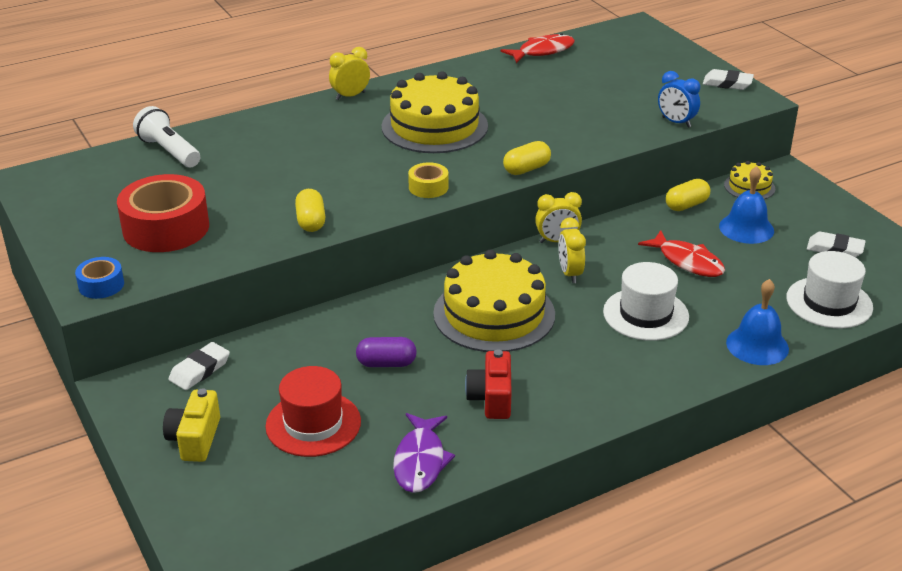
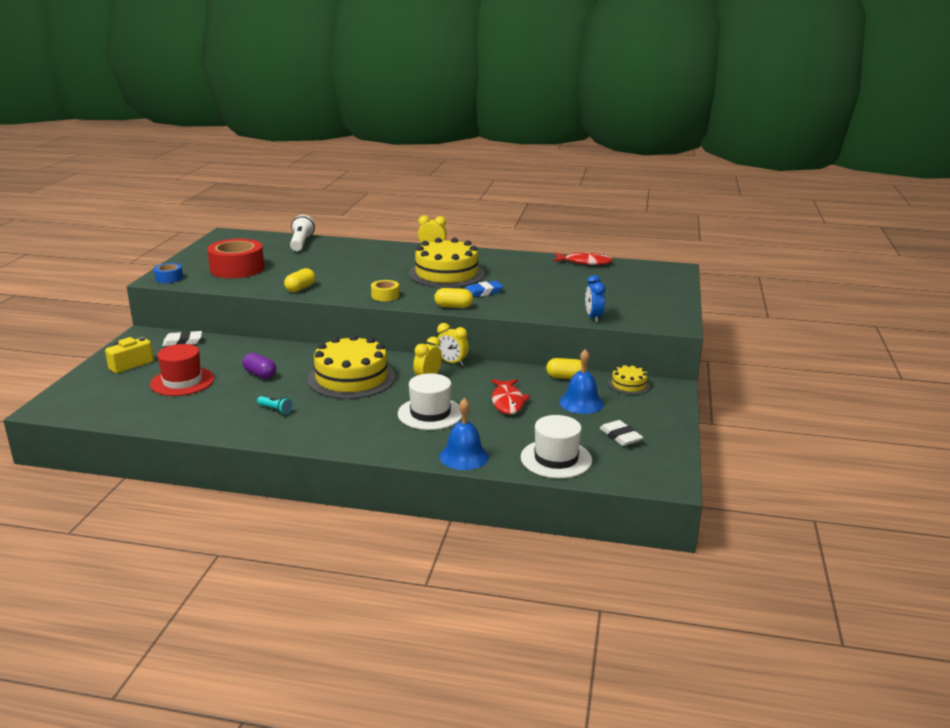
camera: 40 degrees right, 10 degrees down
(420, 461) = (193, 417): purple fish -> none
(491, 398) = (275, 410): red camera -> turquoise flashlight
(519, 136) = (483, 292): none -> blue eraser
(727, 83) = (674, 312): white eraser -> none

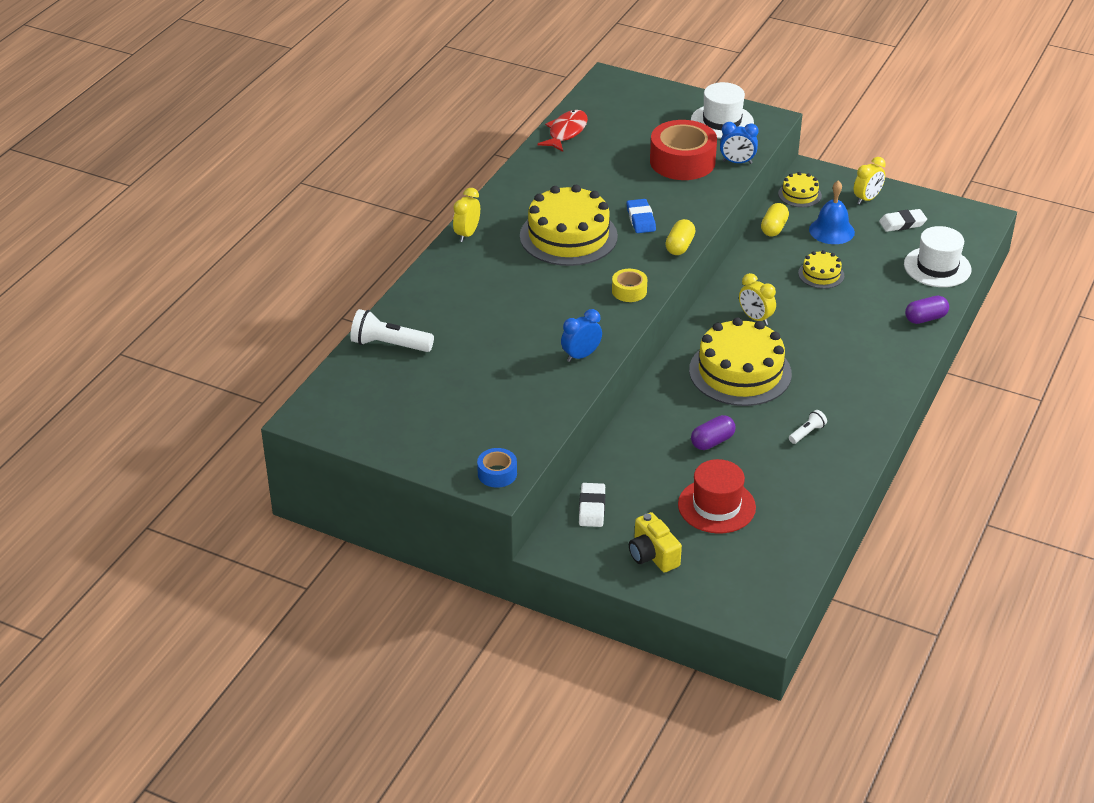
camera: 75 degrees left, 15 degrees up
(237, 269) = (480, 408): red tape -> red tape (682, 161)
(275, 410) = (807, 433): turquoise flashlight -> white flashlight
(300, 288) = (581, 356): yellow capsule -> blue clock
(430, 413) = (836, 327): white hat -> white hat (722, 121)
(452, 363) = (718, 296): yellow clock -> yellow clock (867, 199)
(464, 456) = (925, 318): blue bell -> purple capsule
(508, 402) = (821, 274): red fish -> yellow cake

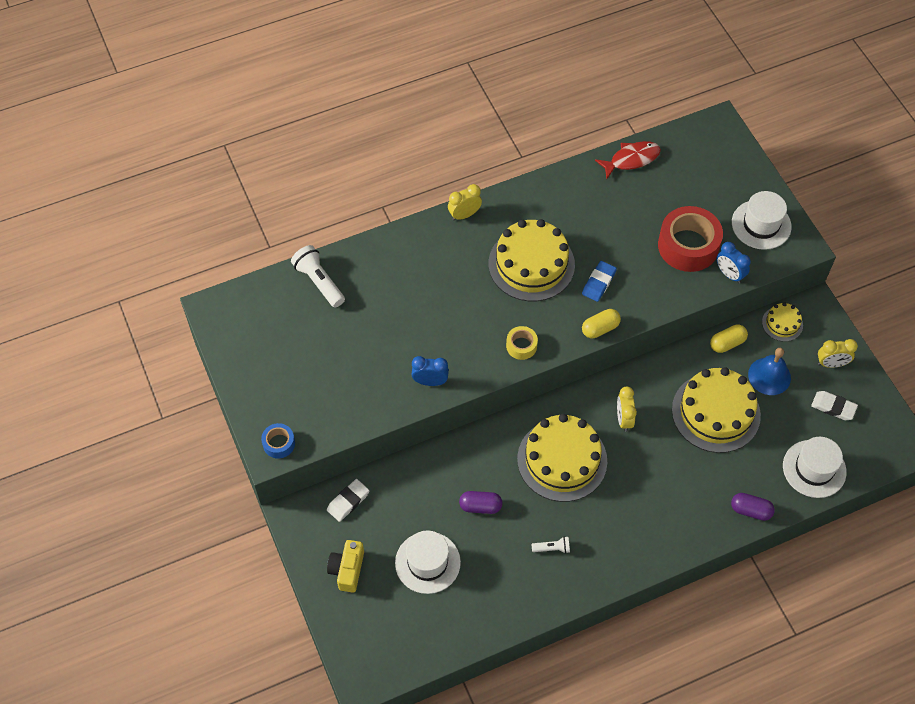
camera: 40 degrees right, 20 degrees up
(716, 506) = (427, 562): red hat -> white hat
(821, 274) = (716, 412): yellow cake -> yellow cake, size x2.09

